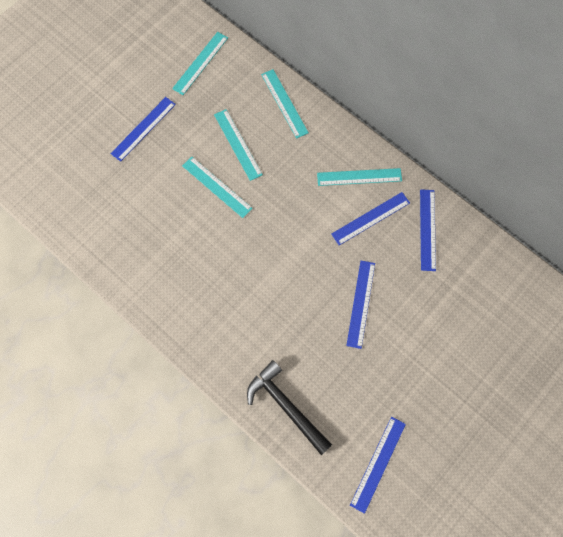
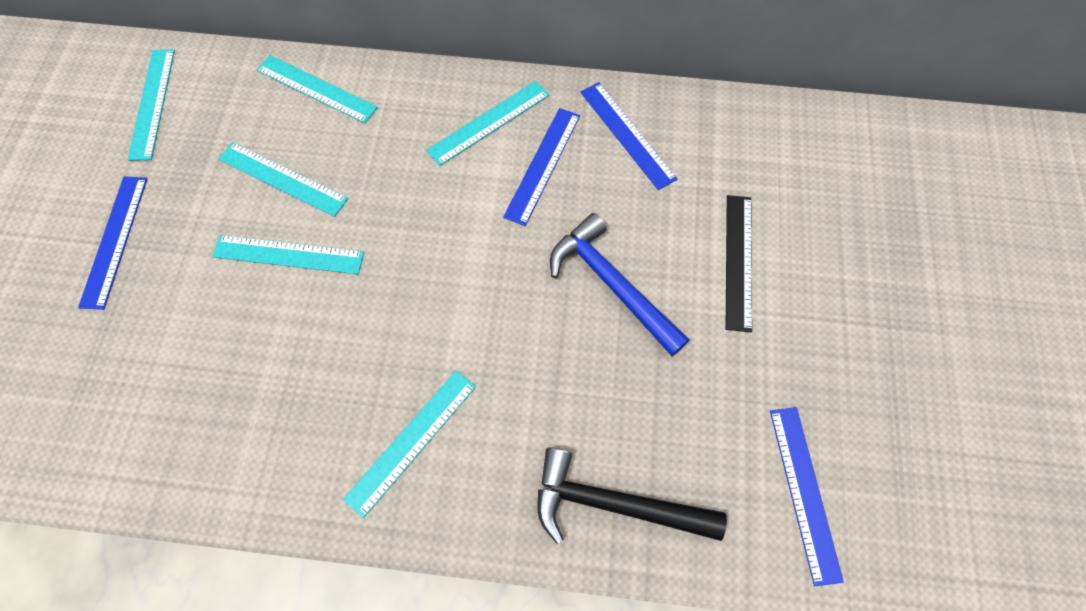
camera: 35 degrees left, 5 degrees down
(216, 315) = (411, 441): none -> turquoise ruler
(360, 303) = (612, 284): blue ruler -> blue hammer
(434, 334) = (738, 261): none -> black ruler

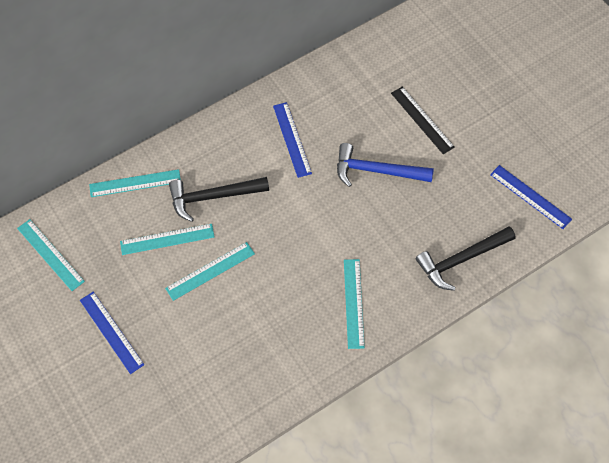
camera: 40 degrees left, 5 degrees down
(382, 167) = (213, 197): none -> black hammer
(488, 122) = (244, 137): turquoise ruler -> none
(627, 134) = (318, 96): blue ruler -> none

